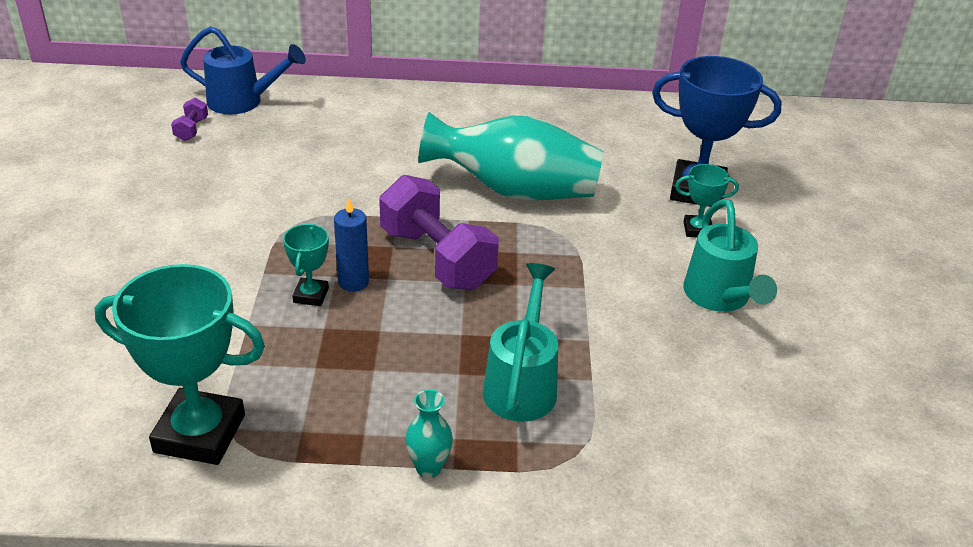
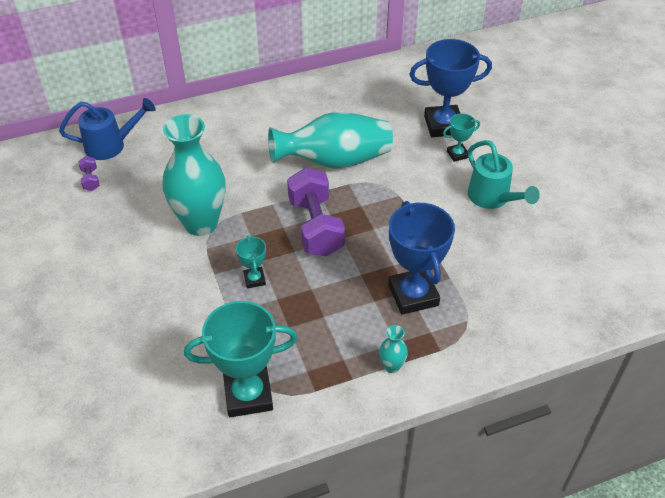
camera: 20 degrees left, 10 degrees up
(289, 212) = (201, 223): none -> turquoise vase
(353, 282) = (275, 261): blue candle -> none
(437, 258) = (315, 227): purple dumbbell -> purple dumbbell turned 45 degrees clockwise
(522, 384) = (413, 295): turquoise watering can -> blue trophy

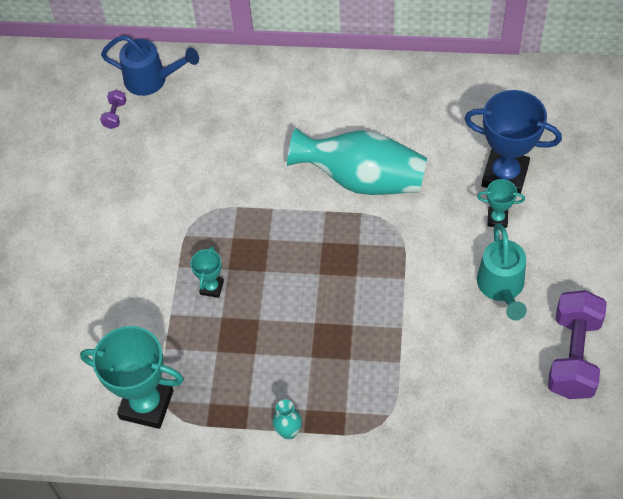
camera: 30 degrees right, 10 degrees up
(201, 223) = (193, 205): turquoise vase -> none
(315, 227) = (300, 251): purple dumbbell -> purple dumbbell (573, 356)
(413, 295) = (352, 366): blue trophy -> none

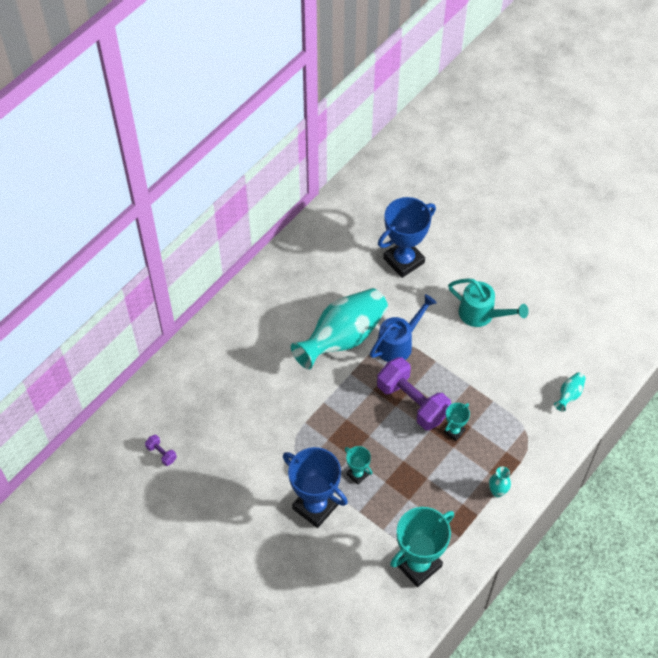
camera: 60 degrees left, 0 degrees up
(148, 272) = (315, 506): none -> blue trophy
(152, 80) = (150, 413): blue watering can -> blue watering can (398, 344)
(471, 436) = (569, 395): none -> turquoise vase
(497, 219) = (432, 285): turquoise trophy -> turquoise trophy (454, 431)
(573, 356) = (554, 309): purple dumbbell -> purple dumbbell (412, 402)

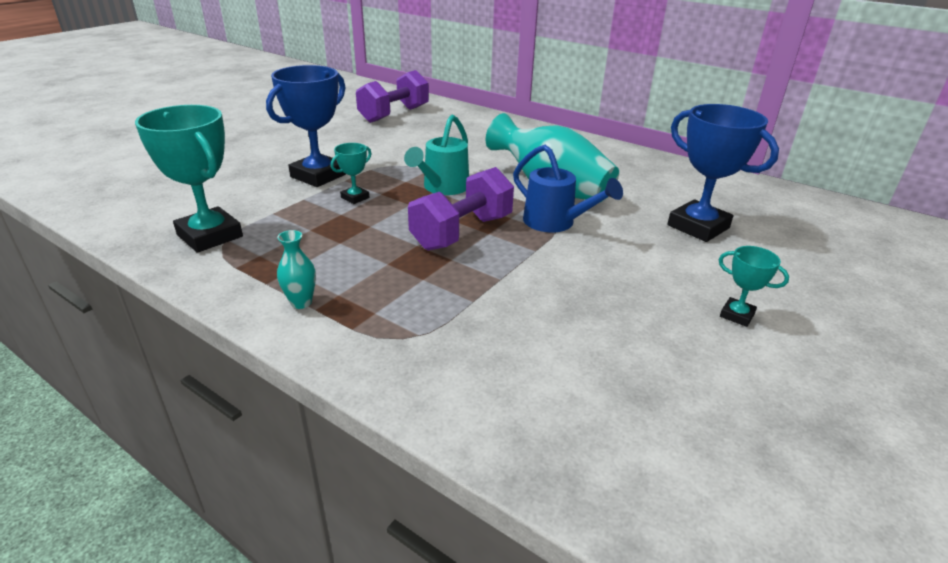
camera: 85 degrees right, 25 degrees down
(161, 453) = (394, 114): purple dumbbell -> purple dumbbell, size x2.35
(454, 431) = (415, 264): turquoise trophy -> turquoise trophy (737, 315)
(481, 314) = (639, 292): turquoise watering can -> turquoise watering can (442, 188)
(569, 395) = (497, 396): turquoise vase -> none

